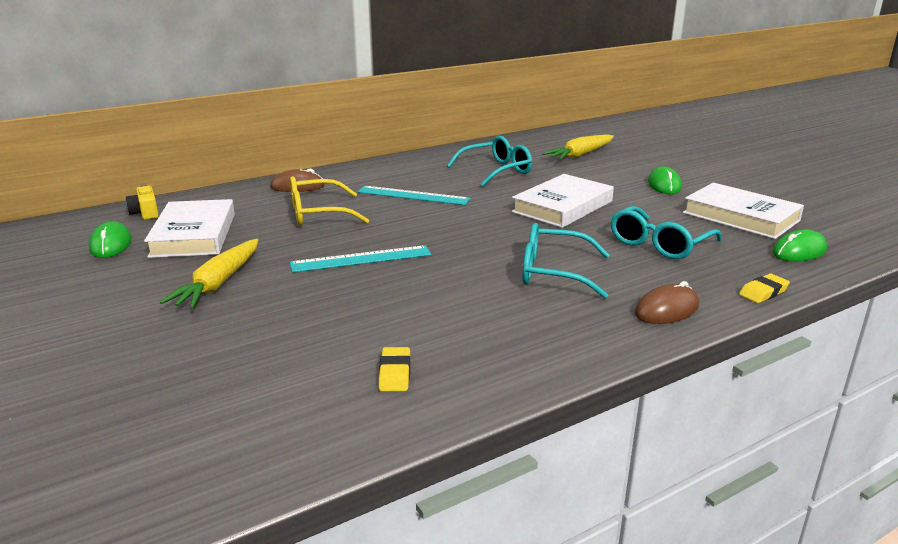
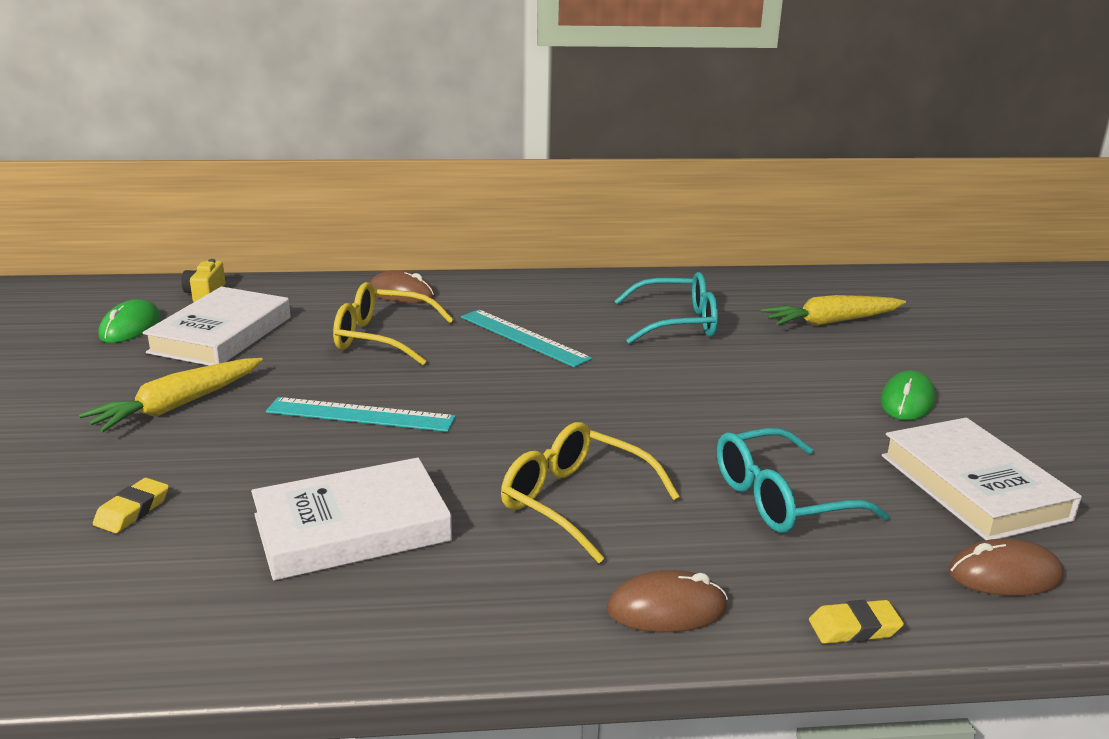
camera: 25 degrees right, 0 degrees up
(395, 373) = (222, 586): yellow eraser -> yellow eraser (132, 510)
(553, 272) = (574, 501): turquoise glasses -> yellow glasses
(562, 207) = (706, 401): white book -> white book (352, 528)
(799, 251) = (1004, 575): green mouse -> brown mouse

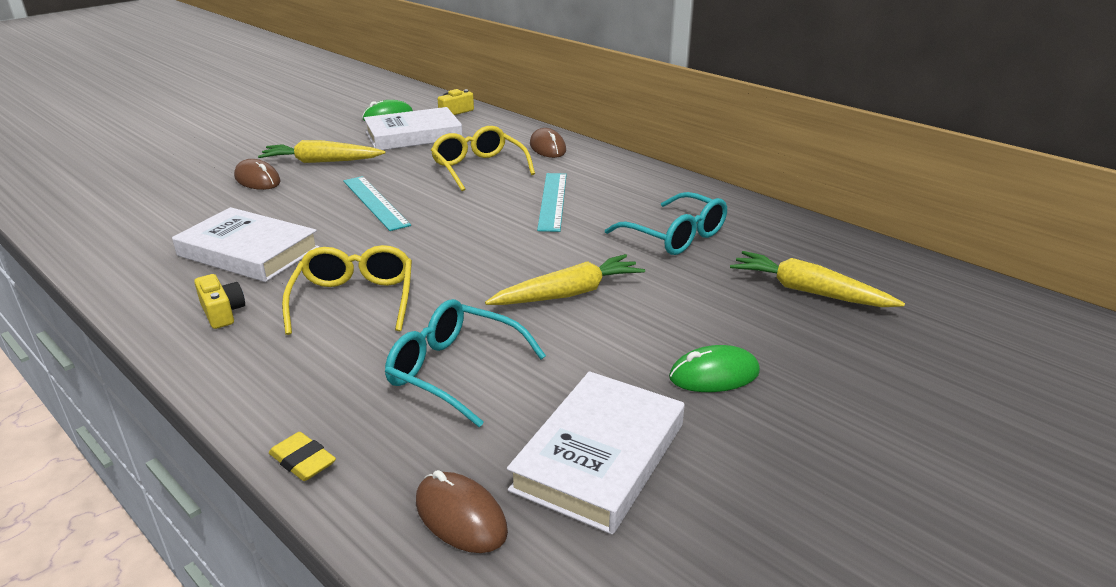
camera: 50 degrees right, 5 degrees up
(132, 510) = (208, 199): yellow eraser -> none
(485, 590) = (222, 312): none -> yellow camera
(667, 609) = (257, 377): brown mouse -> brown mouse (257, 179)
(713, 401) = (568, 294): none -> yellow carrot

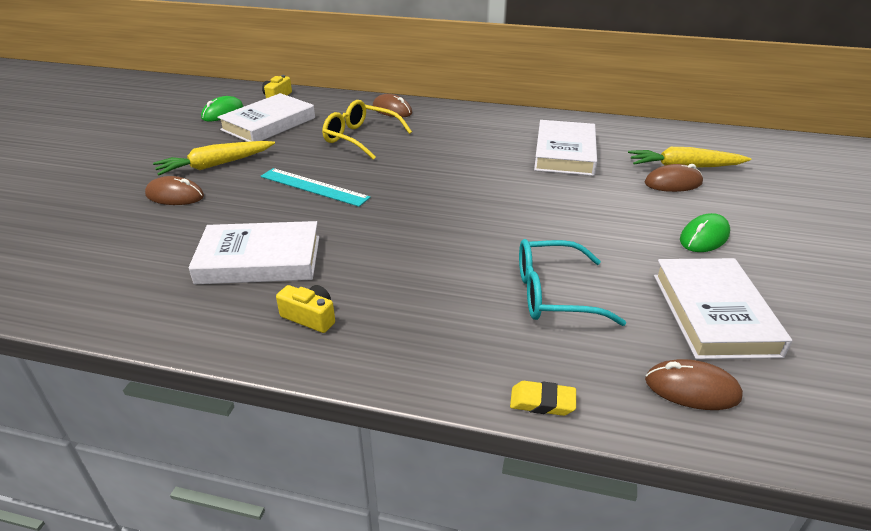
camera: 30 degrees left, 5 degrees up
(354, 299) = (407, 268): yellow glasses -> none
(552, 201) = (450, 149): turquoise ruler -> none
(568, 294) = (552, 213): yellow carrot -> none
(676, 236) = (564, 153): turquoise glasses -> white book
(765, 305) = (673, 183): none -> brown mouse

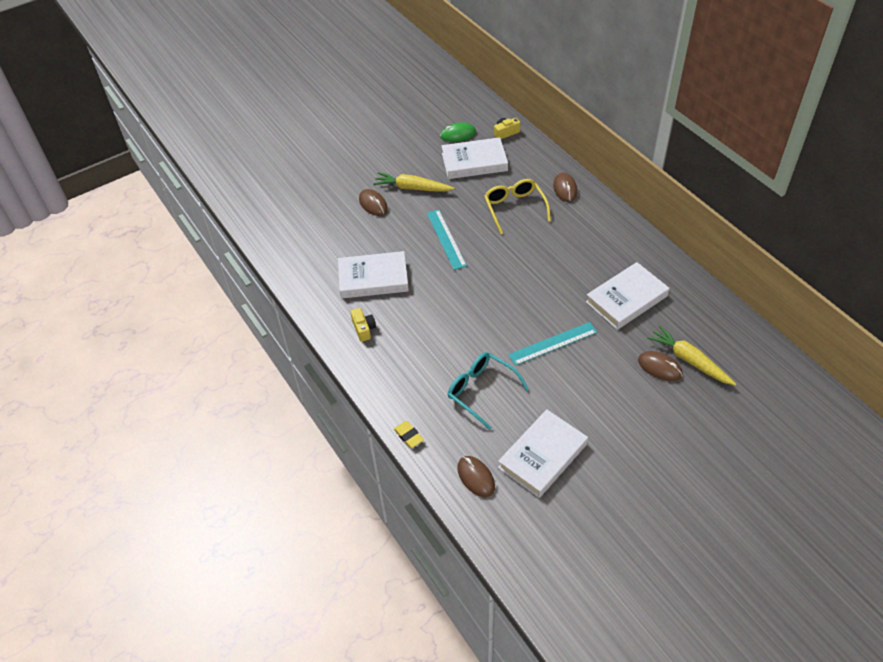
camera: 45 degrees right, 15 degrees up
(259, 260) = (373, 278): white book -> white book turned 45 degrees counterclockwise
(556, 213) = (553, 343): none -> turquoise ruler
(704, 237) = (613, 415): green mouse -> none

